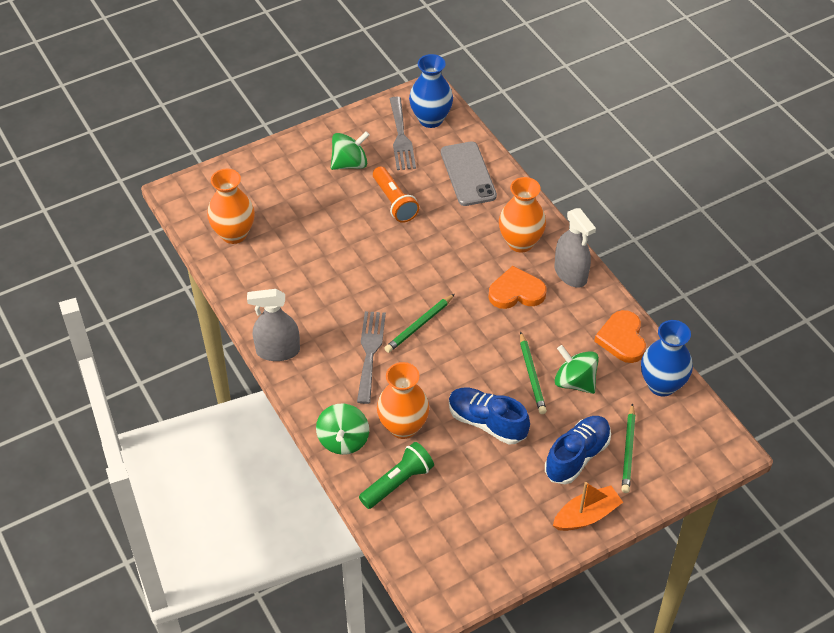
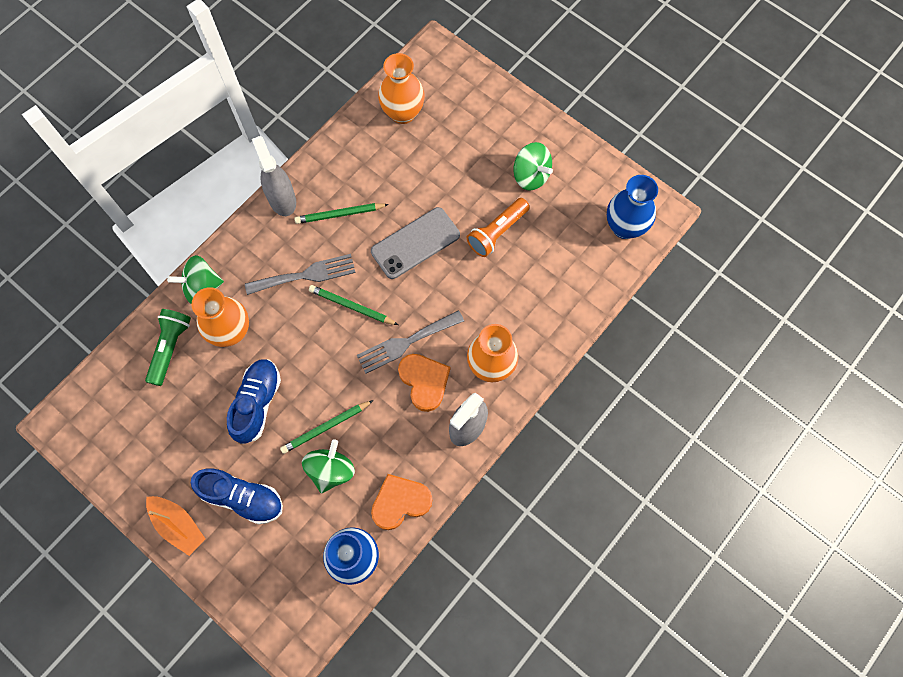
camera: 70 degrees right, 20 degrees up
(398, 482) = (170, 348): green flashlight -> green flashlight turned 105 degrees counterclockwise
(401, 137) = (586, 208): grey fork -> grey fork (406, 343)
(468, 174) = (563, 287): grey phone -> grey phone (415, 243)
(628, 451) = (263, 545): green pencil -> green pencil (339, 214)

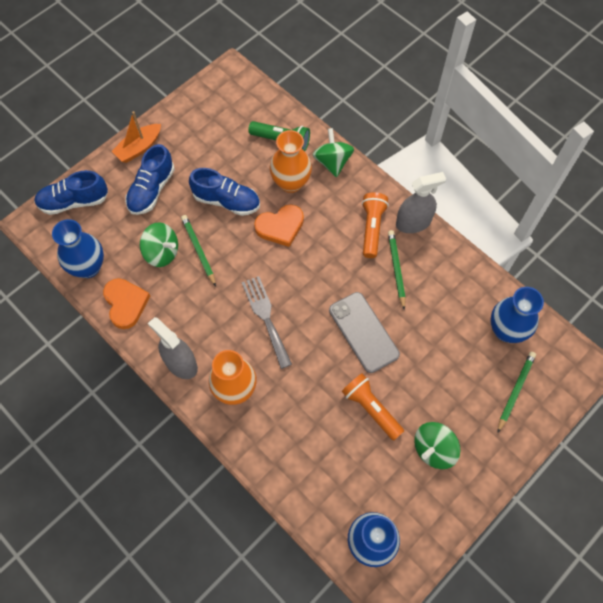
camera: 95 degrees right, 5 degrees down
(261, 596) = (74, 201): none -> blue shoe
(290, 241) = (371, 228): none -> orange flashlight
(306, 275) = (338, 239): grey fork -> none
(351, 306) = (305, 275): green pencil -> green pencil (515, 390)
(403, 113) = (506, 330): orange vase -> blue vase
(424, 381) = (227, 330): orange heart -> orange heart (280, 226)

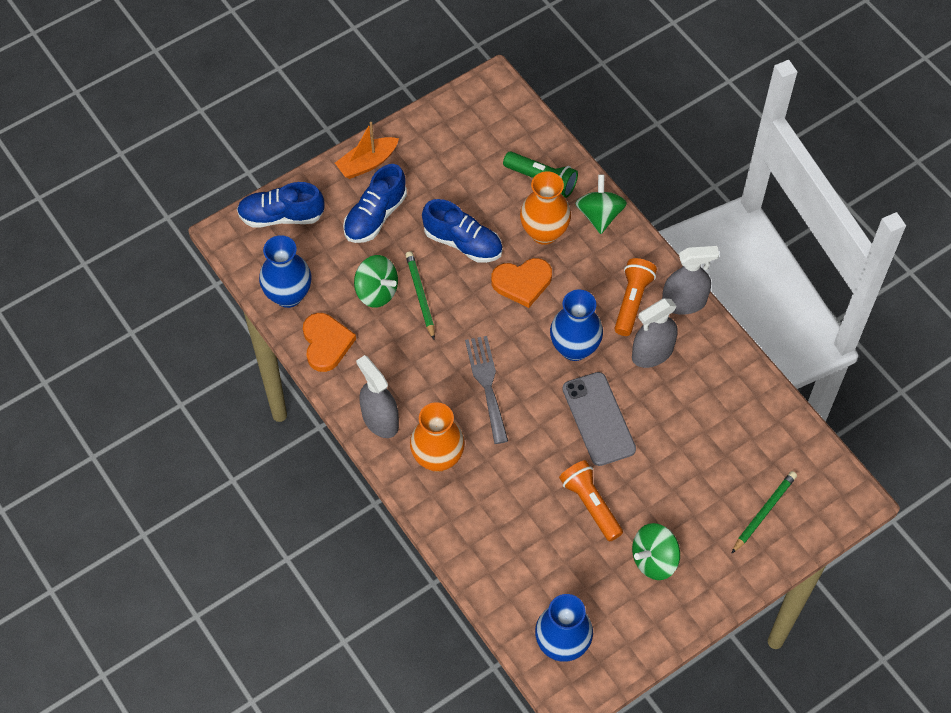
camera: 10 degrees right, 5 degrees down
(396, 269) = (652, 353): green pencil -> grey spray bottle
(506, 330) = (768, 443): blue vase -> blue vase (574, 348)

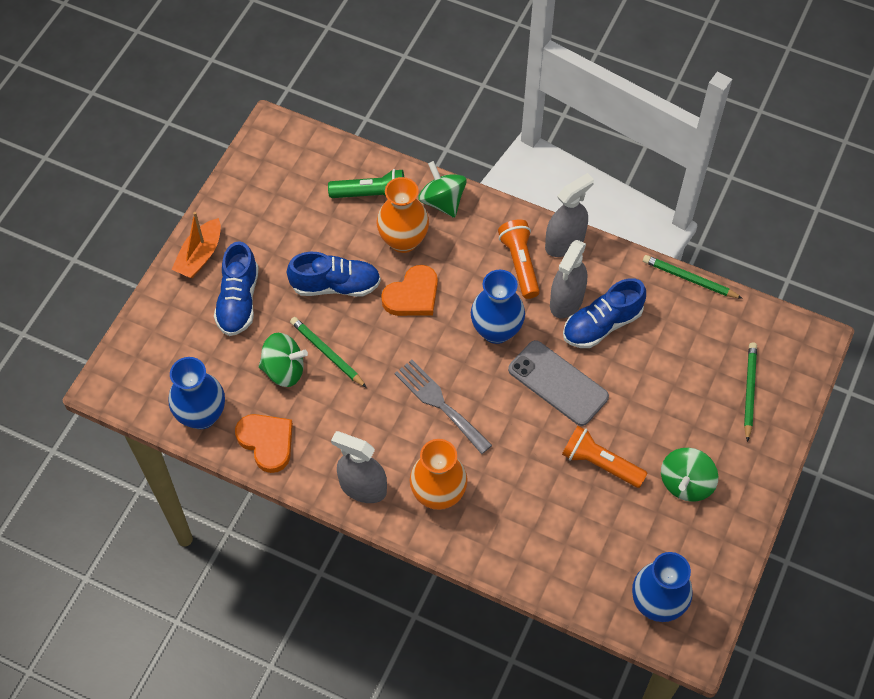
camera: 30 degrees left, 0 degrees up
(281, 216) = (148, 344): blue shoe -> blue shoe (602, 324)
(775, 388) = (689, 278): none -> green pencil

